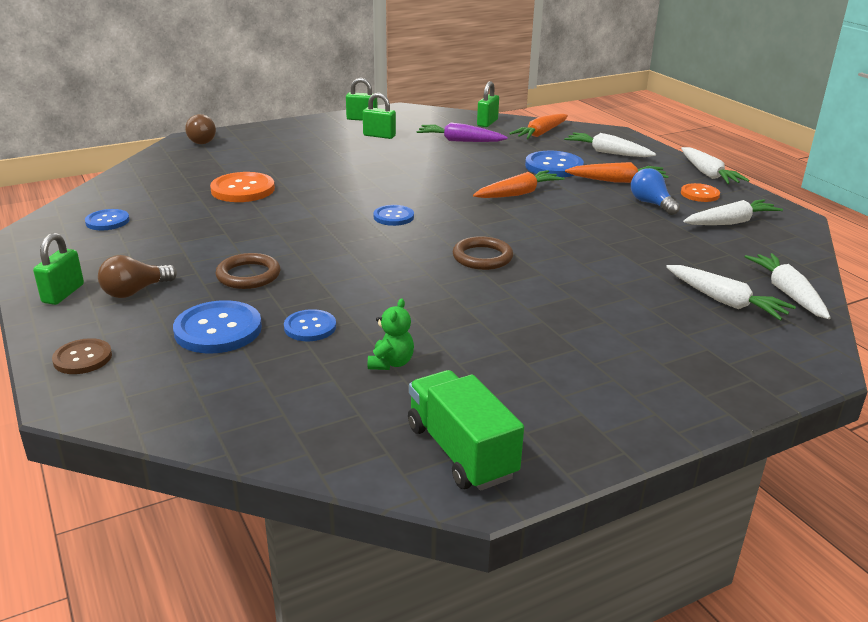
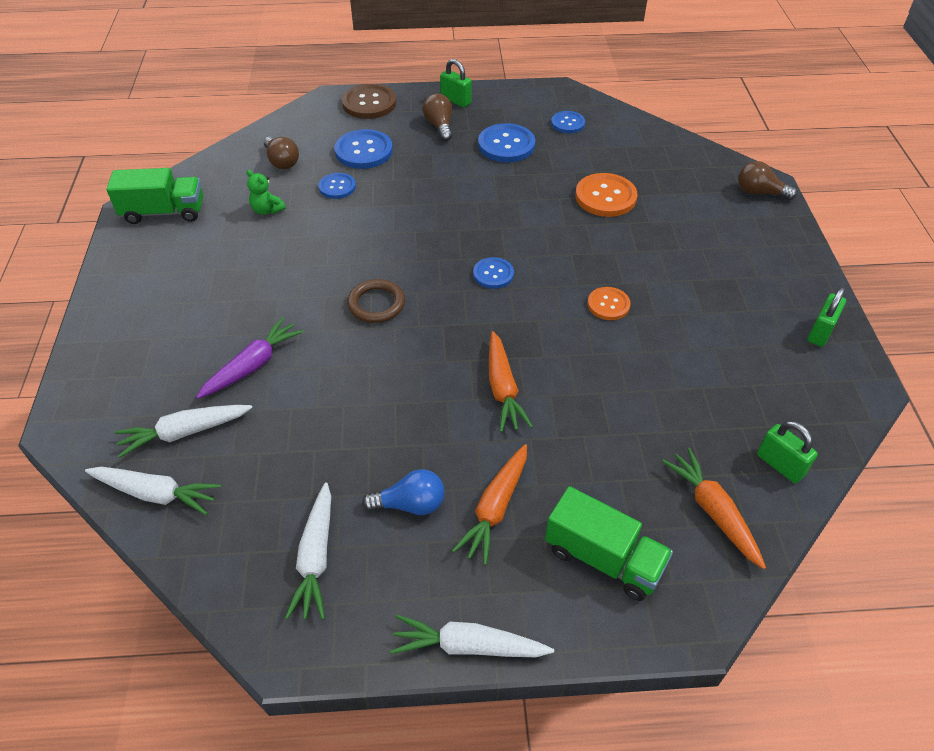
camera: 115 degrees right, 20 degrees up
(82, 358) = (369, 103): brown button -> brown button, size x1.64
(248, 275) = (431, 174): brown ring -> none
(275, 387) = (282, 161): none -> brown light bulb
(379, 136) = (744, 330): green padlock -> none
(460, 141) = (703, 402): purple carrot -> purple carrot (253, 365)
(554, 166) = (573, 463): blue button -> blue button (506, 145)
(607, 152) = (603, 558): white carrot -> green truck
(699, 194) = (408, 581): orange button -> orange button (608, 304)

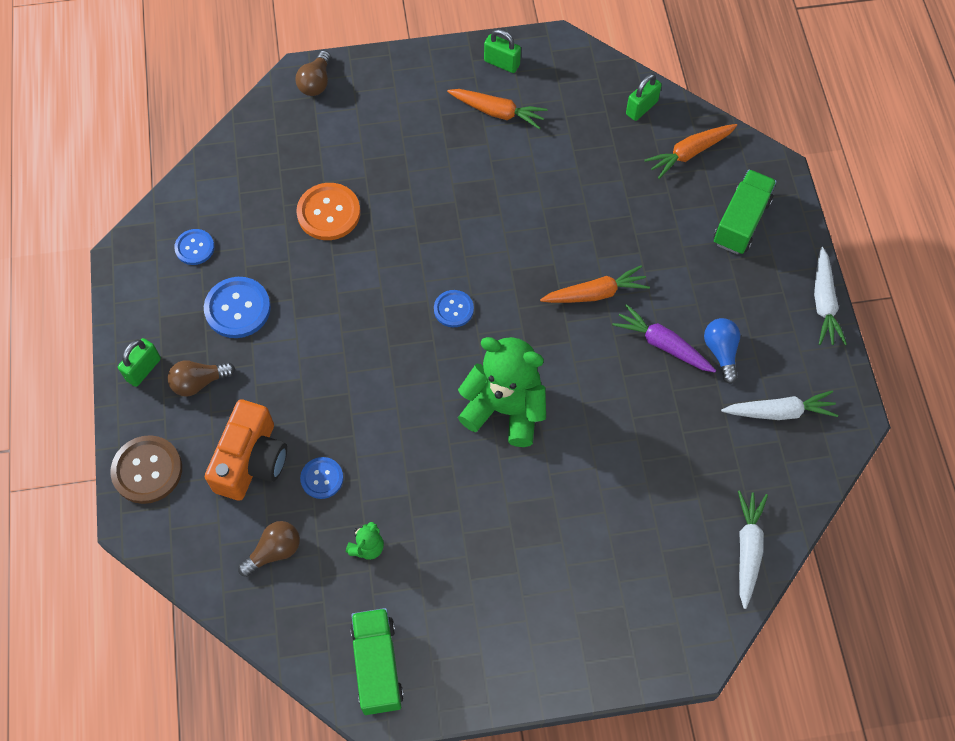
camera: 95 degrees left, 15 degrees up
(185, 432) = (682, 545): white carrot -> none
(253, 365) = (597, 505): purple carrot -> purple carrot (663, 344)
(364, 151) = (251, 460): blue button -> orange camera
(376, 304) = (505, 409): brown ring -> green teddy bear
(495, 508) = (713, 292): orange carrot -> orange carrot (497, 112)
(608, 304) = (485, 213): orange button -> none

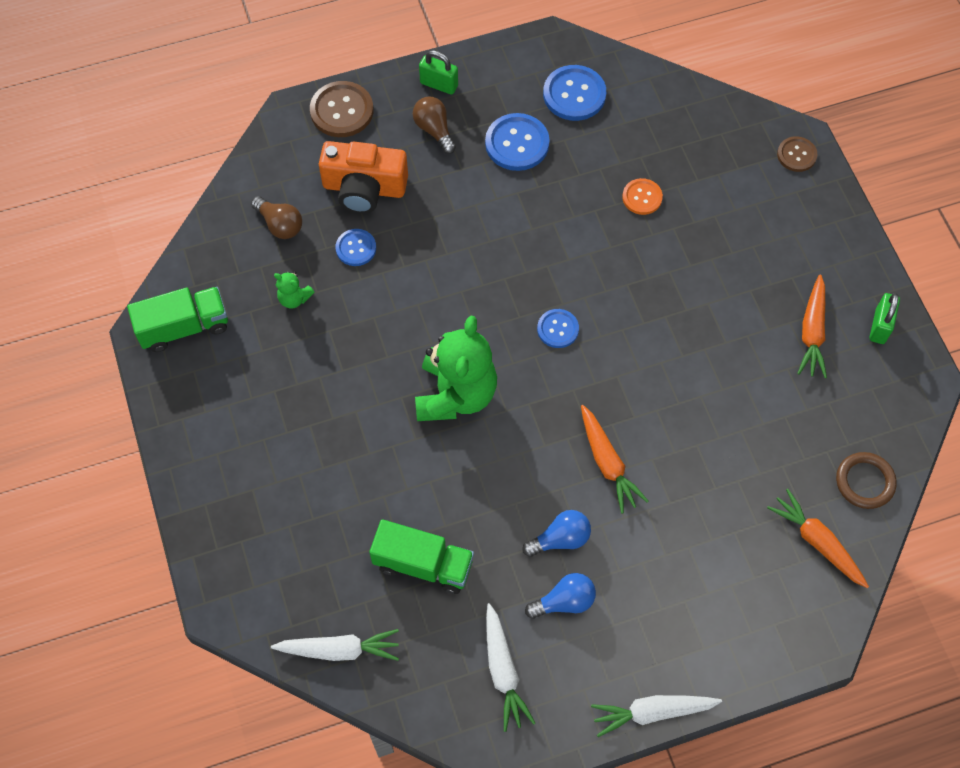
camera: 80 degrees right, 0 degrees up
(194, 248) = (574, 94): blue button -> blue button, size x1.64
(316, 82) = (796, 155): brown light bulb -> brown button
(328, 213) = (642, 197): orange button -> orange button, size x0.61
(641, 108) = (865, 482): green padlock -> brown ring
(663, 344) = (560, 539): purple carrot -> blue light bulb
(741, 222) = (738, 609): green truck -> green truck (423, 564)

